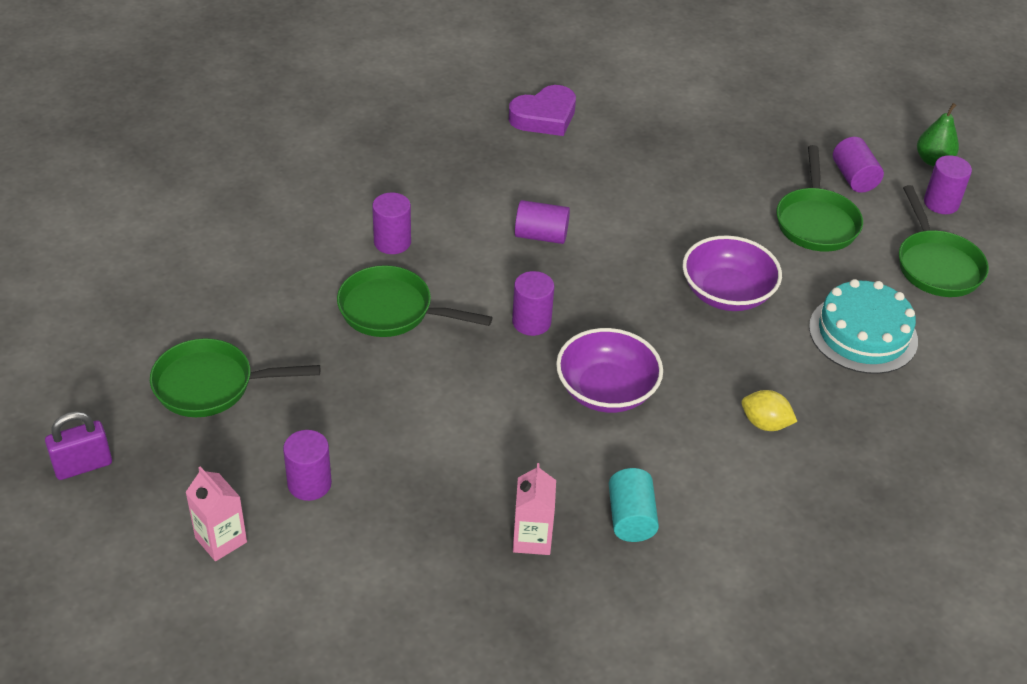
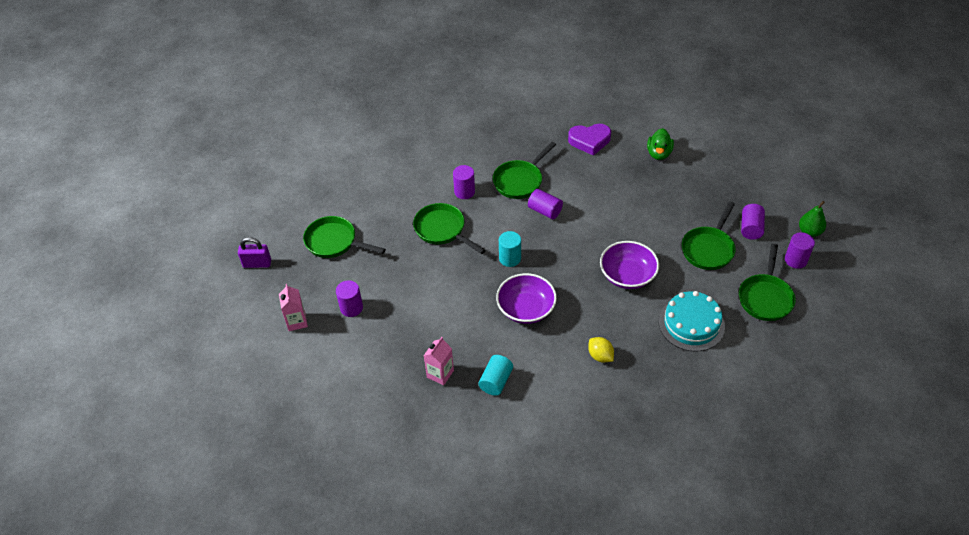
camera: 30 degrees right, 5 degrees up
(473, 202) = (520, 181): none -> green pan
(531, 322) = (510, 258): purple cylinder -> turquoise cylinder
(658, 109) = (659, 153): none -> green duck

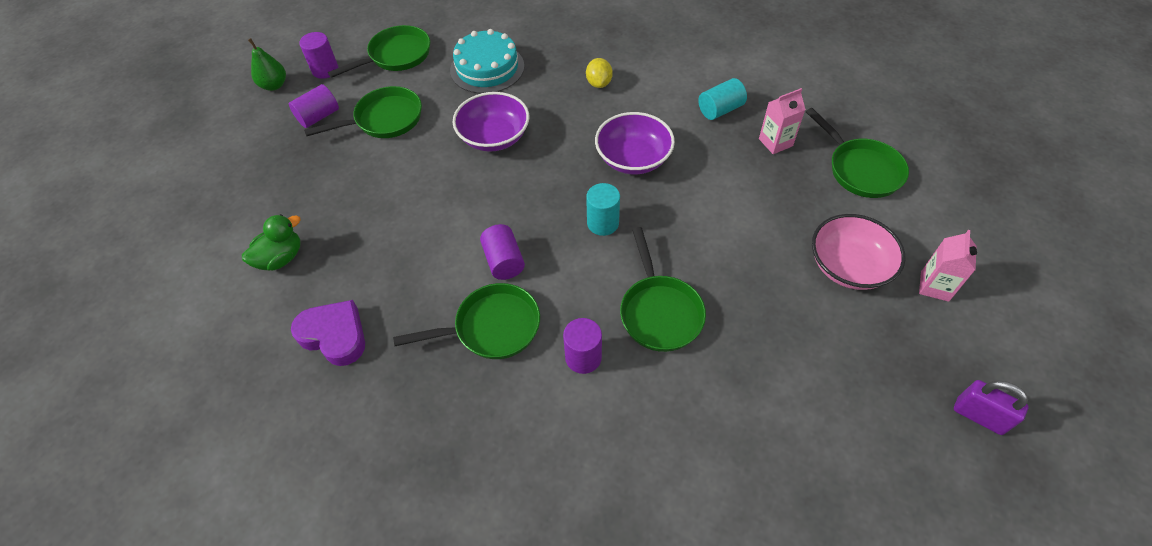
camera: 145 degrees left, 5 degrees up
(334, 242) = (834, 384): green pan -> green pan (861, 169)
(351, 308) = (848, 266): purple cylinder -> pink bowl

